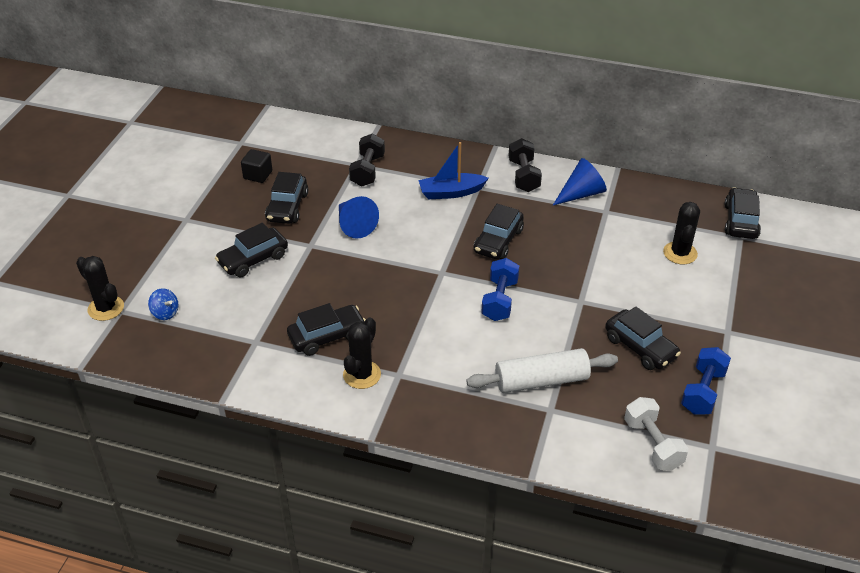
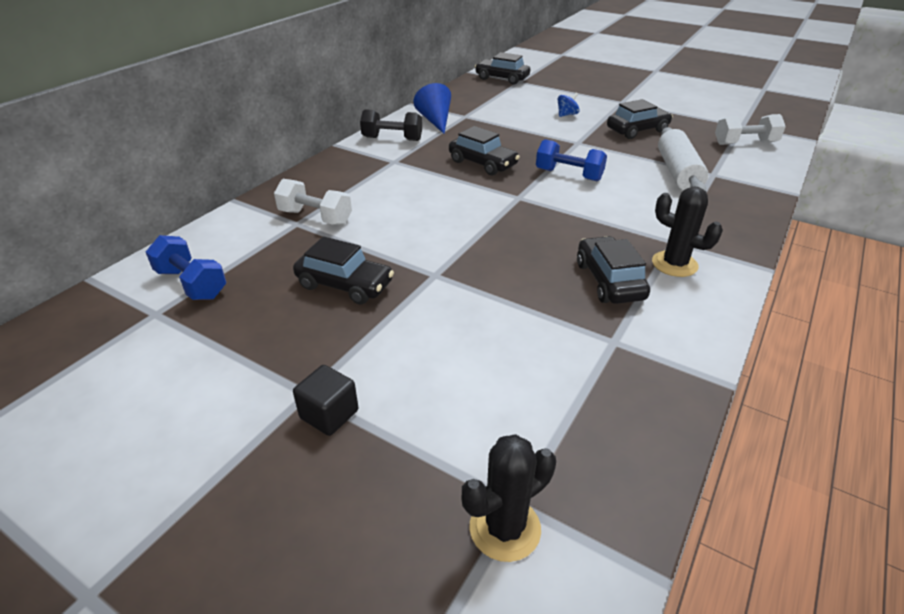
camera: 75 degrees left, 5 degrees down
(165, 313) = (536, 437): blue spinning top -> blue spinning top (567, 115)
(253, 259) = (442, 327): black car -> none
(258, 175) = (251, 304): black cube -> black cube (329, 414)
(354, 225) = (413, 238): blue cone -> none
(367, 170) = (315, 217): black dumbbell -> white dumbbell
(451, 192) = (392, 175): blue boat -> none
(680, 253) = (530, 101): black cactus -> none
(703, 391) = (685, 119): blue dumbbell -> blue dumbbell (192, 284)

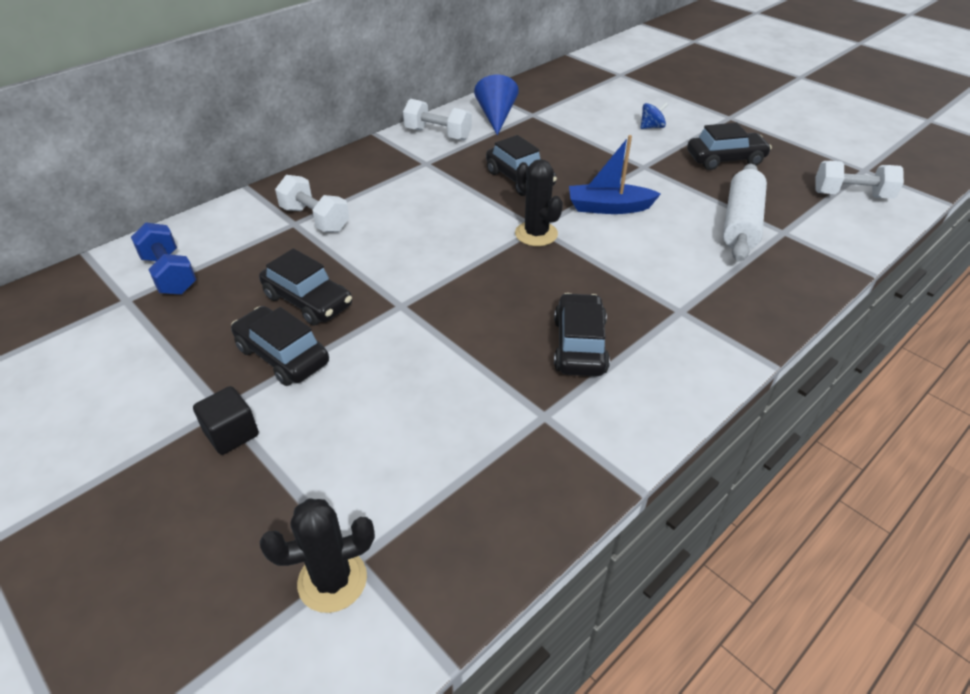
camera: 15 degrees right, 5 degrees up
(392, 139) = (438, 134): black dumbbell -> white dumbbell
(502, 78) = (602, 68): black car -> black car (282, 355)
(568, 175) = (609, 207): blue dumbbell -> blue boat
(674, 264) = (665, 339): black cactus -> black cactus (536, 234)

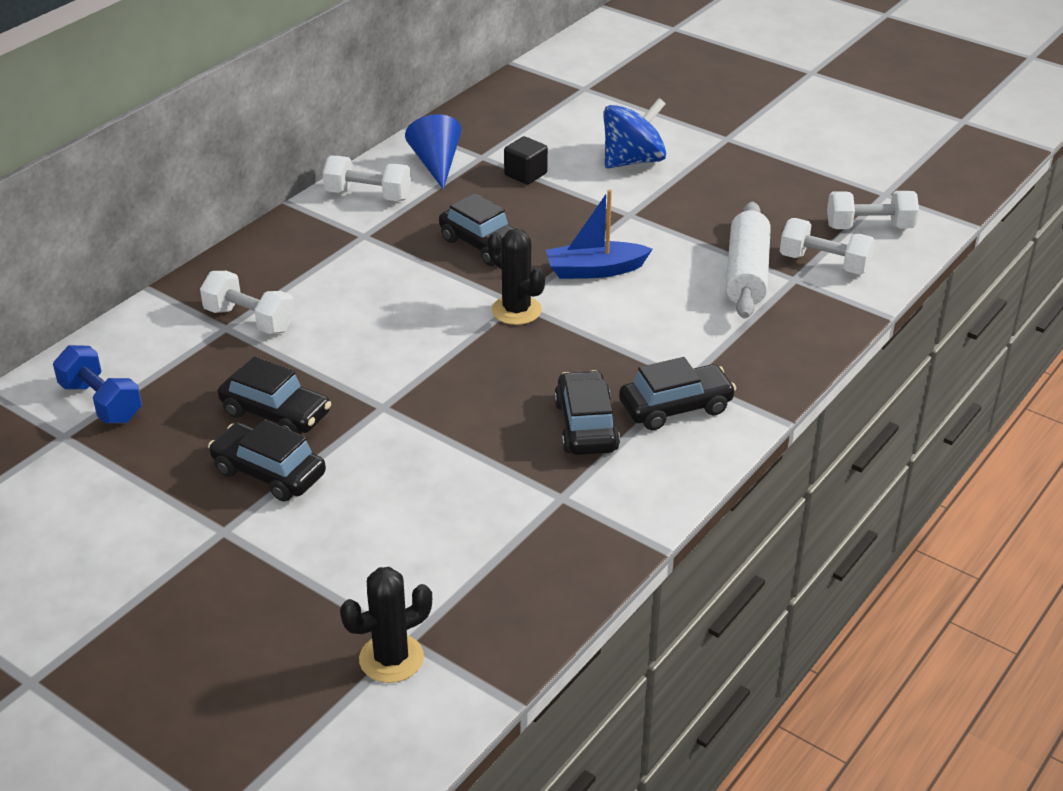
camera: 10 degrees left, 5 degrees down
(231, 434) = (244, 553): black cube -> black cube (525, 174)
(651, 127) = (633, 161): blue spinning top -> blue spinning top, size x2.02
(725, 159) = (724, 196): black car -> black car (675, 407)
(811, 221) = (824, 263): none -> white dumbbell

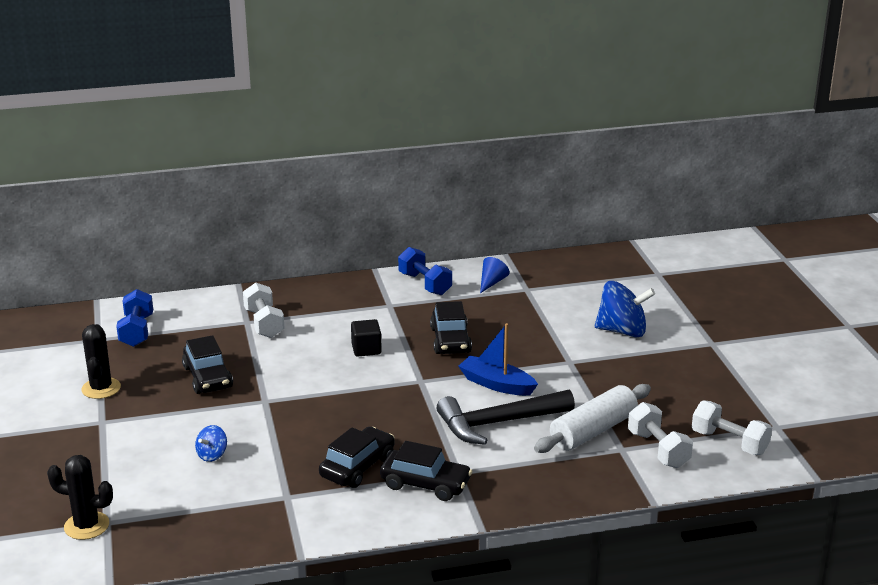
camera: 40 degrees right, 10 degrees down
(268, 473) = (162, 405): black car -> none
(368, 195) = (425, 284): white dumbbell -> blue dumbbell
(414, 497) = (212, 455): none -> blue spinning top
(436, 164) = (492, 282): blue cone -> blue cone, size x0.66
(516, 310) = (414, 385): black cactus -> black cactus (101, 388)
(525, 174) = (538, 310): black cube -> black cube (366, 349)
(653, 309) = (498, 423): none -> black hammer

